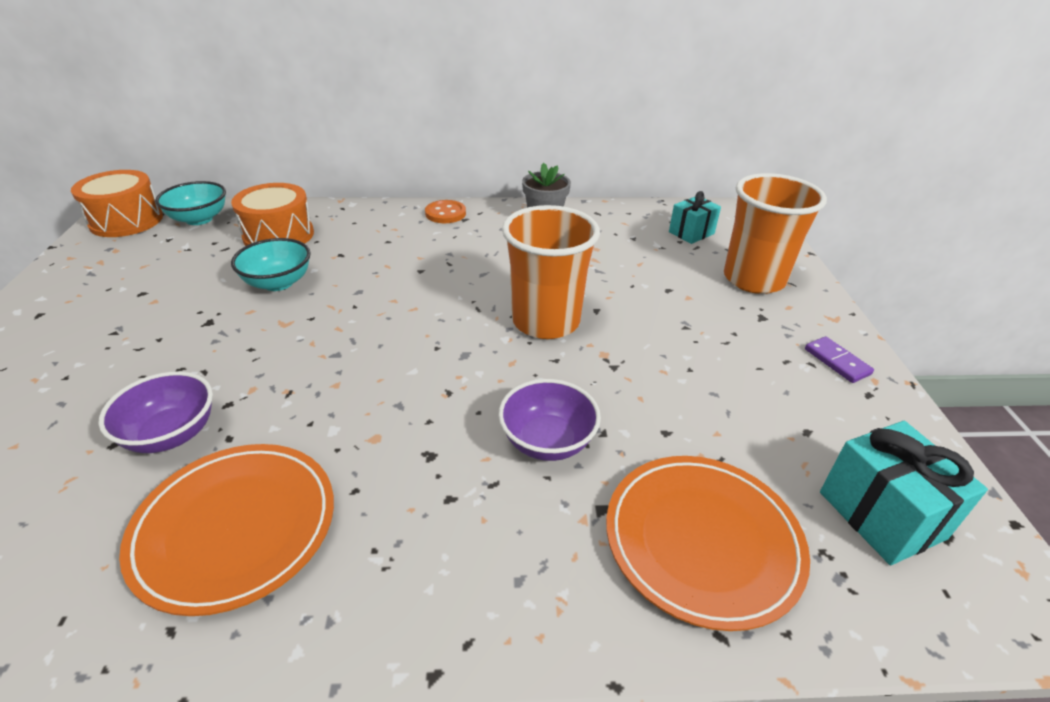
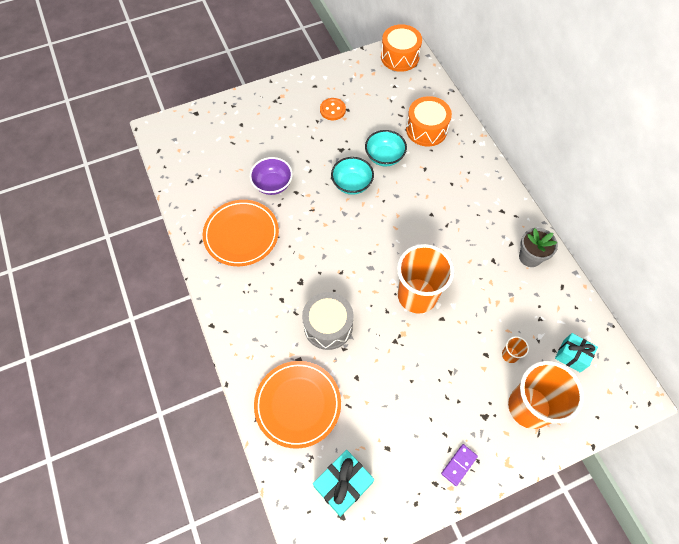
camera: 70 degrees right, 25 degrees up
(199, 219) = (420, 85): turquoise bowl -> turquoise bowl (352, 184)
(445, 213) = (502, 197): orange button -> orange button (332, 110)
(547, 441) = (328, 326): purple bowl -> grey drum
(675, 272) = (510, 355): none -> orange cup

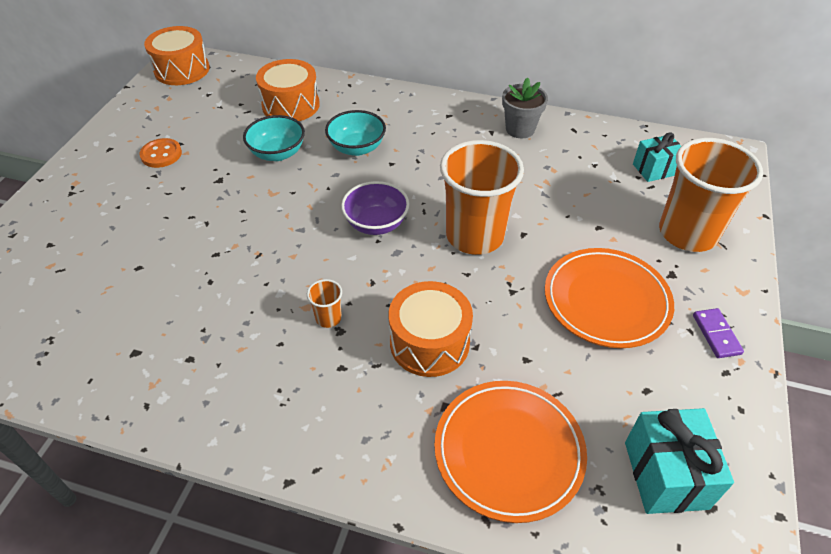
camera: 50 degrees left, 15 degrees down
(241, 234) = (198, 349): orange plate -> orange plate (606, 300)
(272, 184) = (174, 269): purple bowl -> purple bowl (376, 223)
(328, 326) = (429, 342): grey drum -> orange drum
(352, 184) = (274, 199): turquoise bowl -> turquoise bowl (357, 148)
(510, 355) = (615, 210): orange cup -> orange cup (328, 318)

